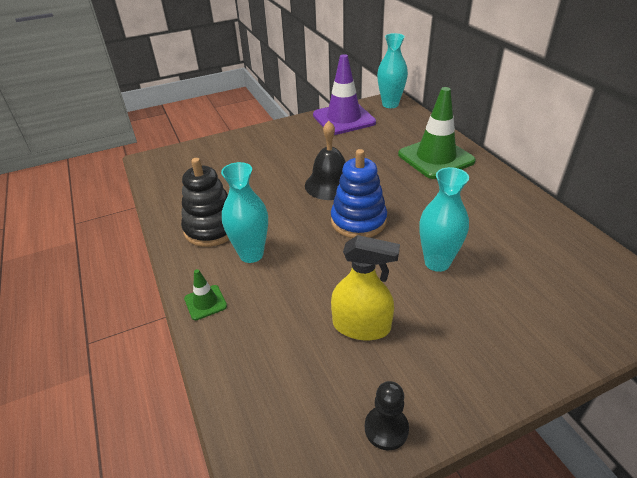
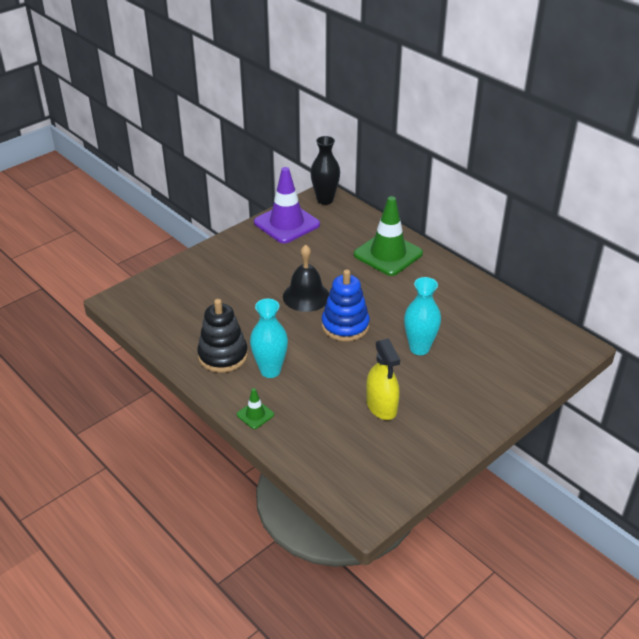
camera: 20 degrees left, 0 degrees up
(361, 326) = (381, 406): yellow spray bottle -> yellow spray bottle turned 75 degrees clockwise
(386, 428) = (422, 463): black pawn -> none
(390, 104) = (325, 200): turquoise vase -> black vase

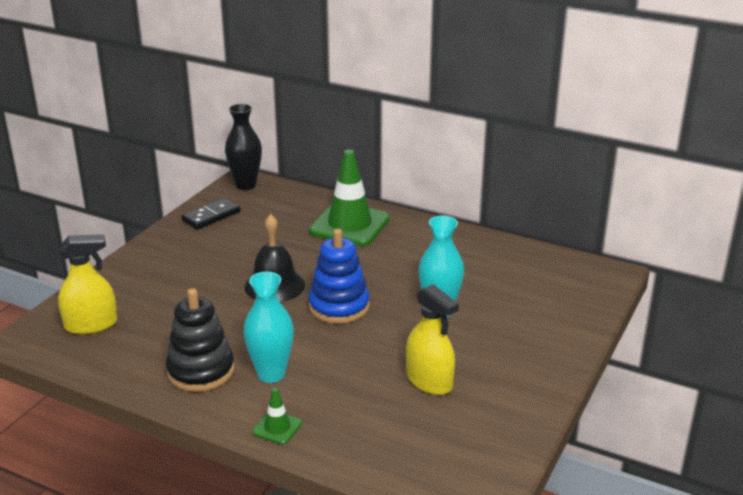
camera: 20 degrees left, 10 degrees down
(164, 299) = (91, 325): none -> yellow spray bottle
(286, 223) = (211, 216): purple traffic cone -> black domino

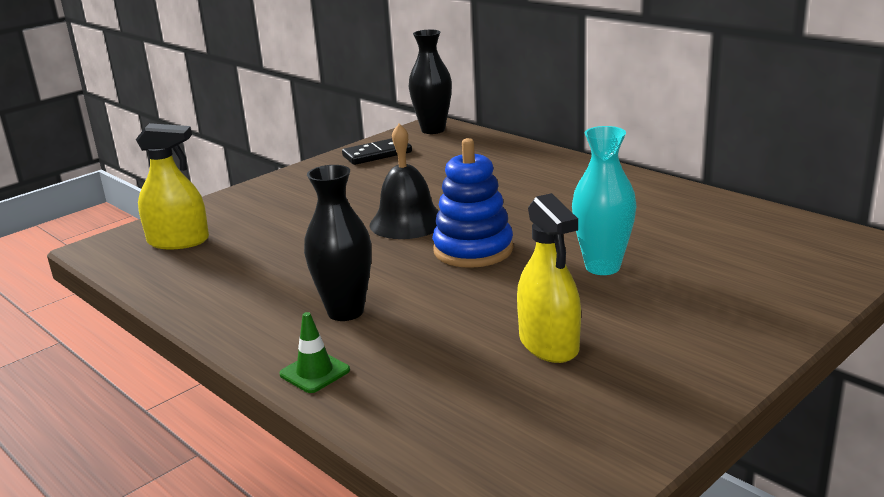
camera: 20 degrees right, 5 degrees down
(201, 371) = (264, 299): black stacking toy -> none
(271, 374) = (345, 312): turquoise vase -> black vase
(349, 225) = (532, 172): green traffic cone -> none

